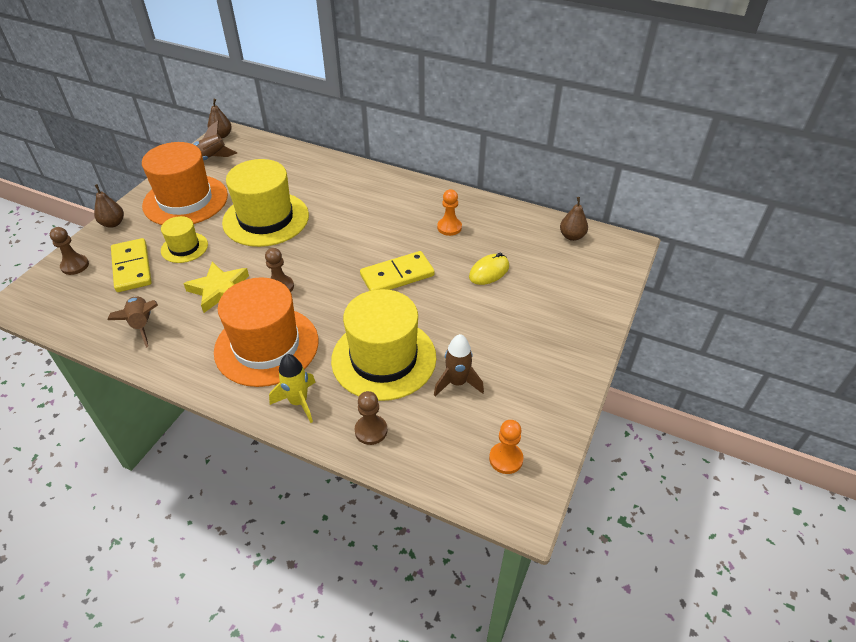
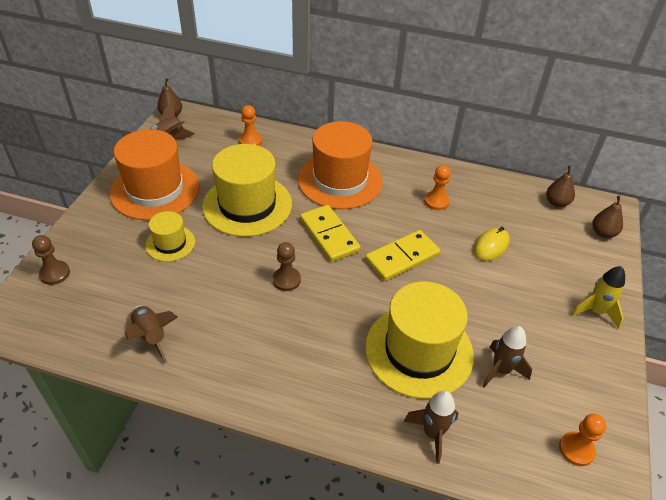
camera: 10 degrees left, 0 degrees up
(113, 223) = (83, 221): brown pear -> brown pear (603, 233)
(132, 267) = (120, 270): yellow domino -> yellow domino (329, 235)
(219, 290) = (223, 288): yellow star -> none
(266, 346) = (293, 348): orange hat -> orange hat (340, 180)
(288, 162) = (250, 141): none -> orange pawn
(298, 402) = (347, 409): yellow rocket -> yellow rocket (595, 311)
(371, 430) = (432, 433): brown pawn -> brown rocket

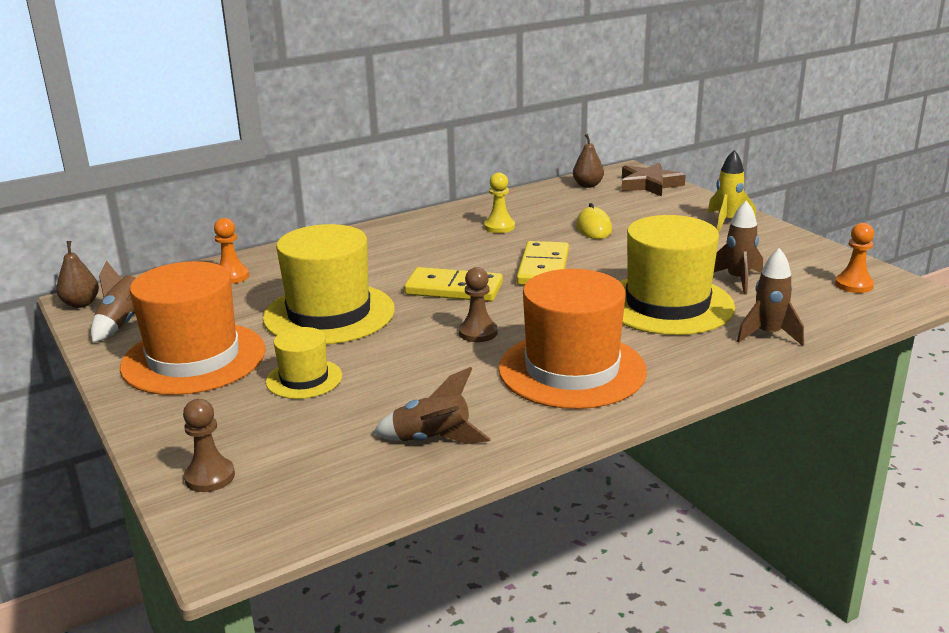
camera: 45 degrees left, 20 degrees down
(340, 180) = (387, 256): orange hat -> orange hat (572, 370)
(436, 201) = (499, 227): orange pawn -> yellow pawn
(603, 233) = (649, 184): brown pear -> brown star

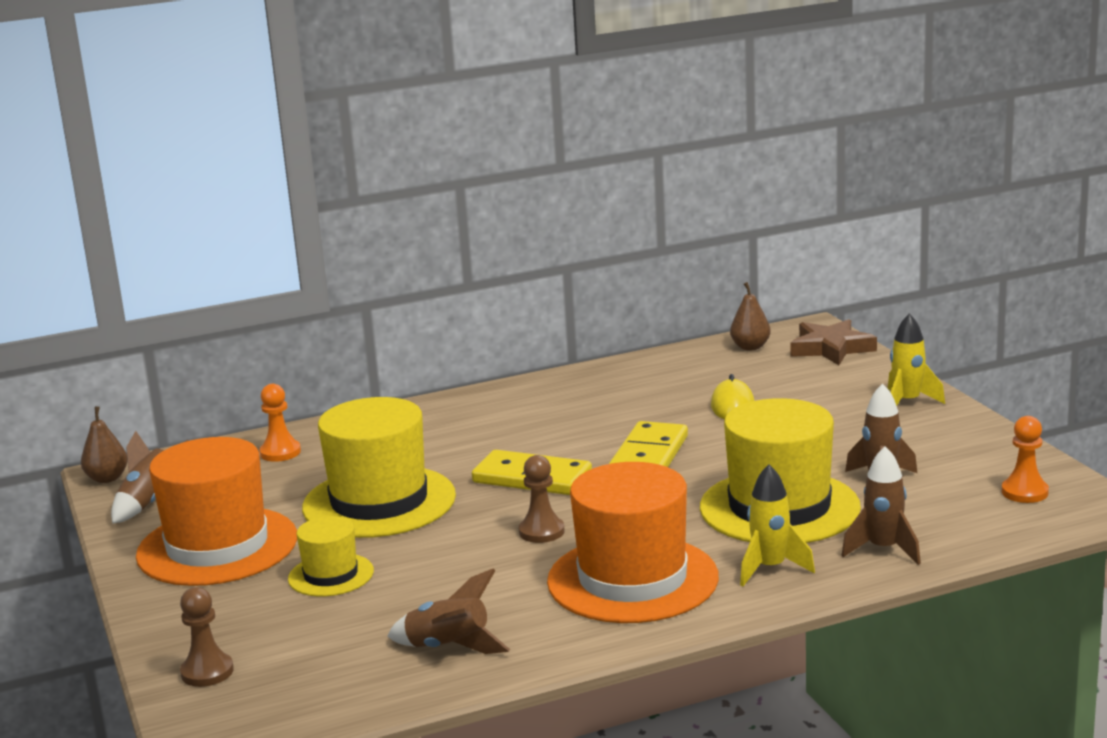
camera: 10 degrees right, 5 degrees down
(499, 227) = (616, 400): yellow pawn -> none
(684, 355) = (770, 569): none -> yellow rocket

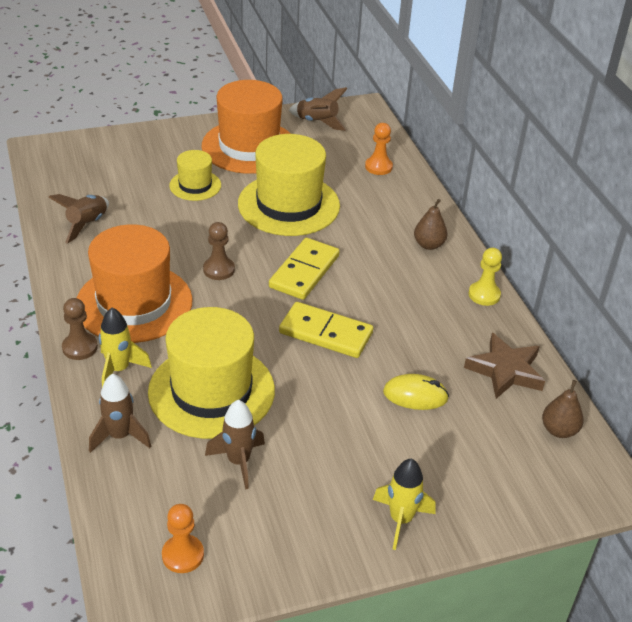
camera: 90 degrees right, 20 degrees up
(107, 478) = (356, 107): brown pear -> brown pear (428, 245)
(207, 672) = (106, 147): brown pawn -> brown pawn (80, 347)
(551, 383) = (484, 295): none -> yellow pawn
(831, 348) = (551, 491): brown star -> brown star (505, 370)

